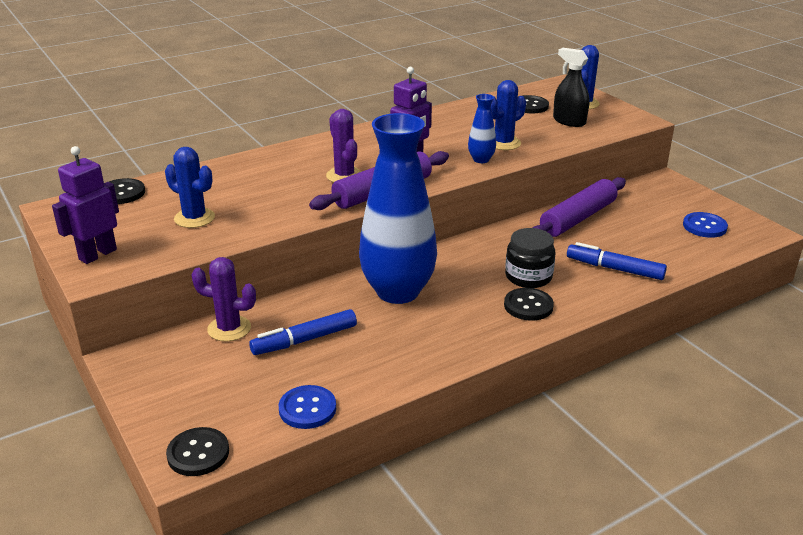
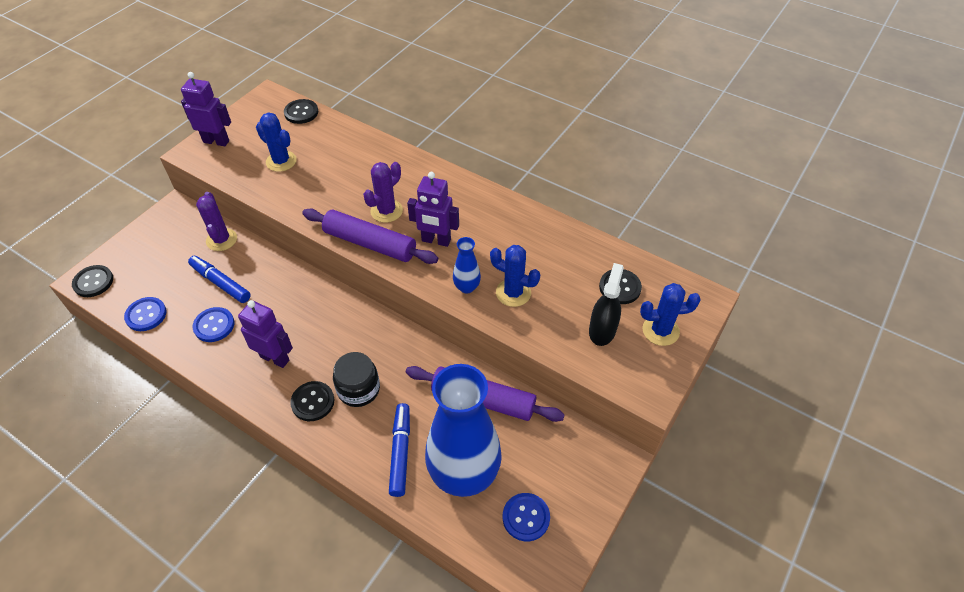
camera: 65 degrees right, 20 degrees up
(194, 218) = (281, 161): blue cactus -> blue cactus turned 60 degrees counterclockwise
(371, 355) = (214, 325): none -> blue button
(398, 291) = (301, 311): blue vase -> blue vase (464, 474)
(453, 319) = (275, 358): none -> purple robot

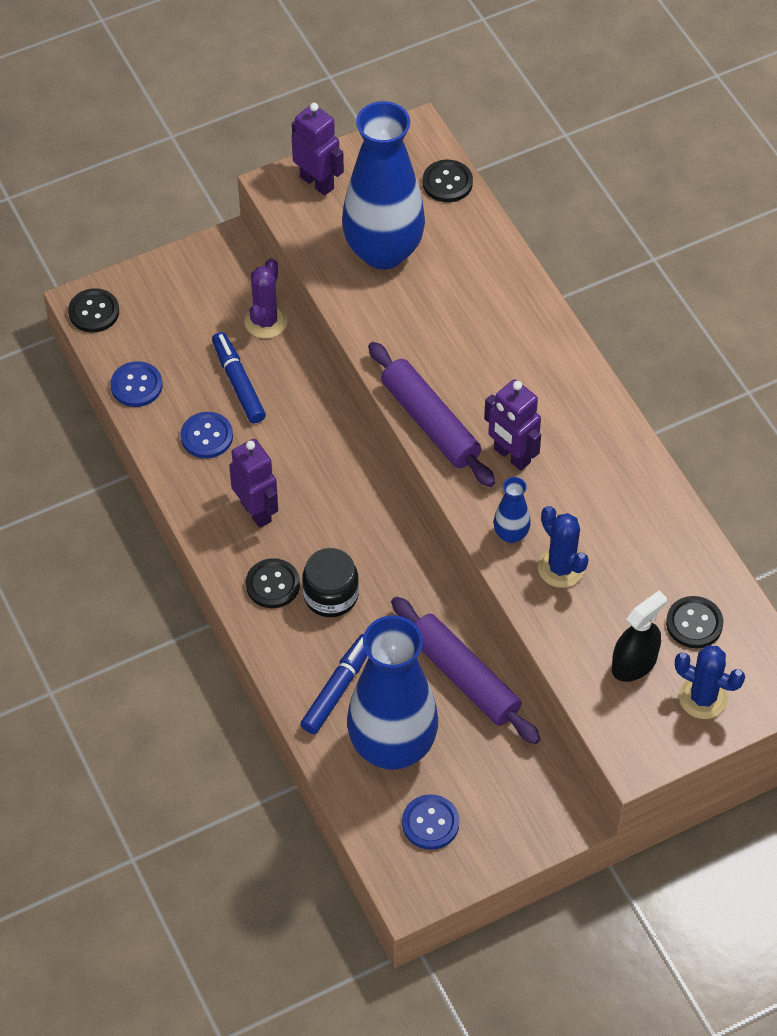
camera: 30 degrees right, 5 degrees up
(281, 161) = (383, 251): blue cactus -> blue vase
(386, 211) = (475, 386): purple cactus -> none

